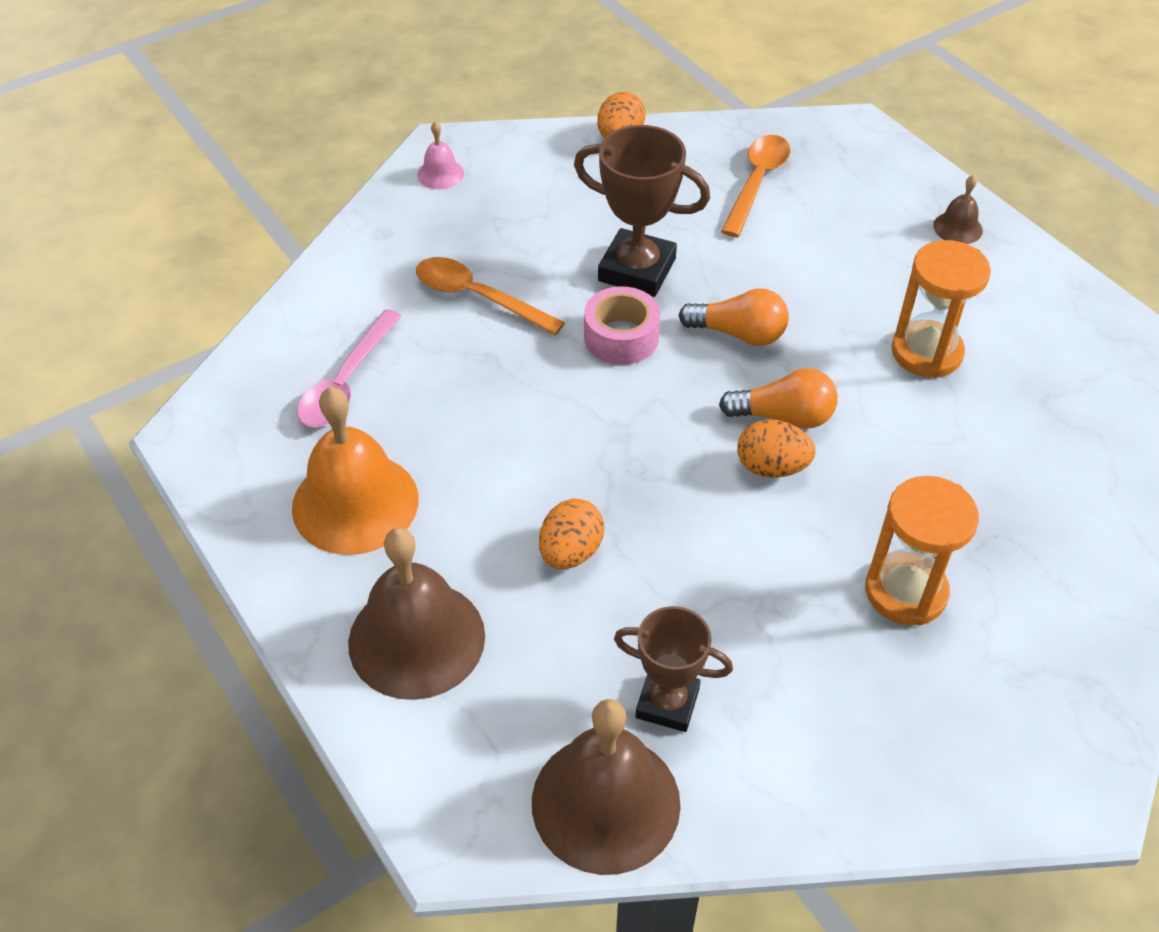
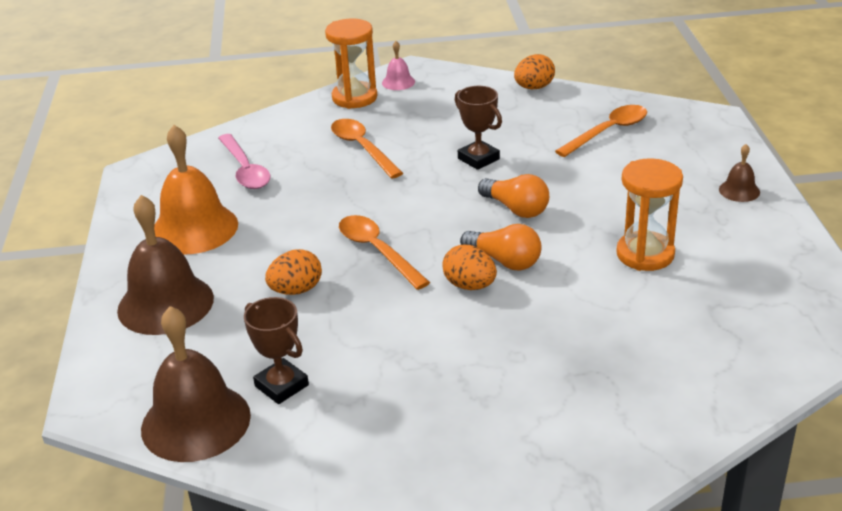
camera: 30 degrees right, 15 degrees down
(347, 382) = (245, 170): pink spoon -> pink spoon turned 75 degrees counterclockwise
(621, 337) = (434, 191): pink tape -> none
(624, 455) = (377, 251): none -> orange spoon
(637, 270) = (478, 159): brown trophy -> brown trophy, size x0.66
(905, 591) = (499, 381): orange hourglass -> orange hourglass (354, 97)

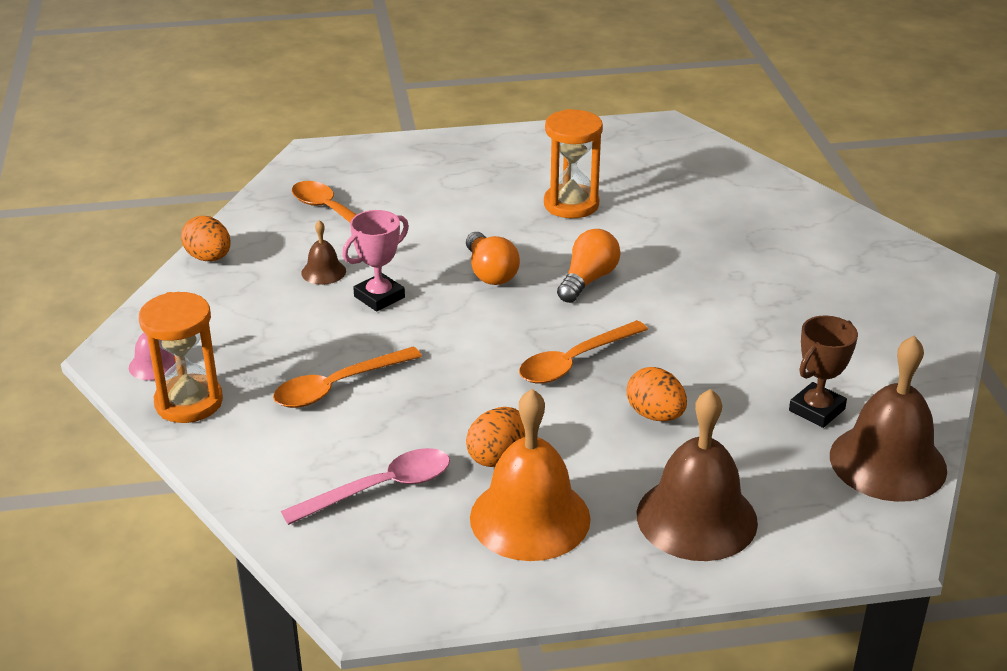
camera: 95 degrees left, 0 degrees up
(469, 285) = (632, 300): orange egg -> orange egg (497, 456)
(478, 159) = (379, 297): brown trophy -> pink trophy
(516, 209) = (490, 272): orange light bulb -> orange light bulb turned 120 degrees clockwise
(739, 190) = (462, 152): brown bell -> brown bell (323, 272)

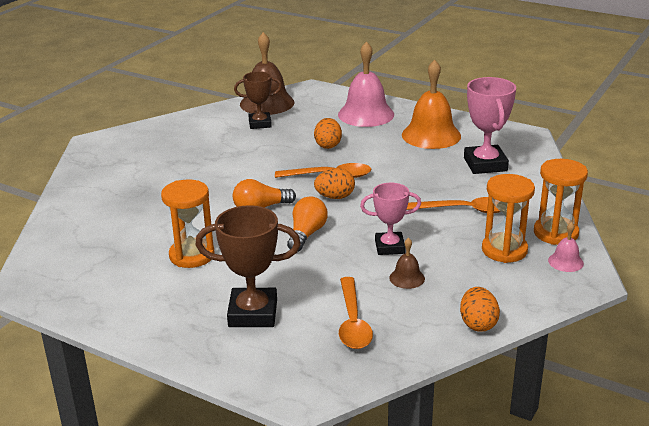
camera: 140 degrees left, 5 degrees down
(240, 349) = (504, 250): none -> orange hourglass
(380, 489) = (485, 164): pink spoon -> pink trophy
(433, 185) = (253, 313): none -> brown trophy
(497, 456) = (418, 156): orange egg -> orange egg (335, 197)
(696, 518) = (366, 114): brown bell -> pink bell

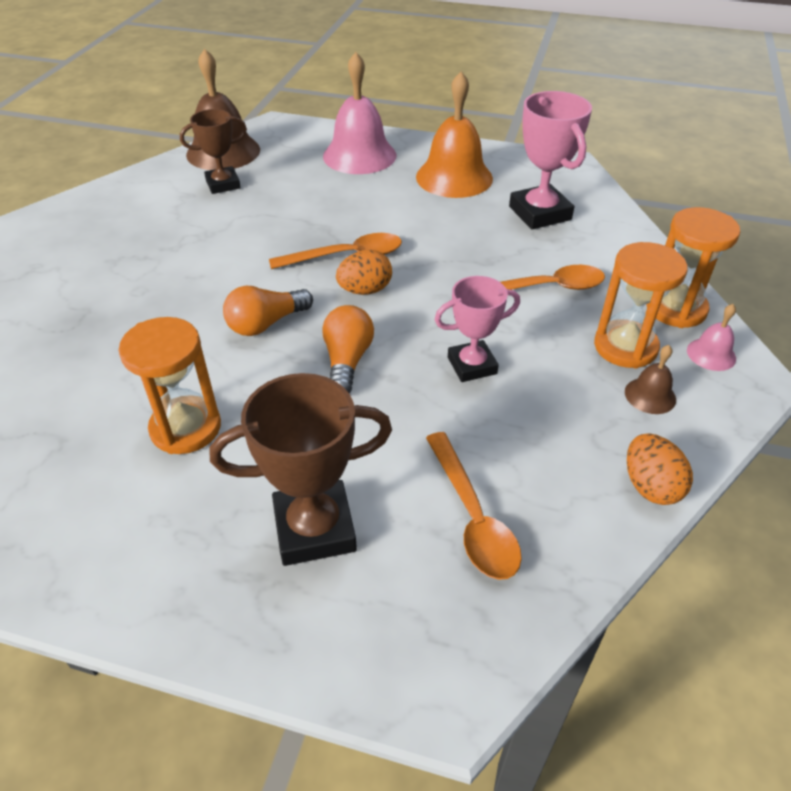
camera: 15 degrees left, 15 degrees up
(328, 145) = (326, 207): orange egg -> none
(407, 278) = (517, 418): brown bell -> brown bell (650, 395)

